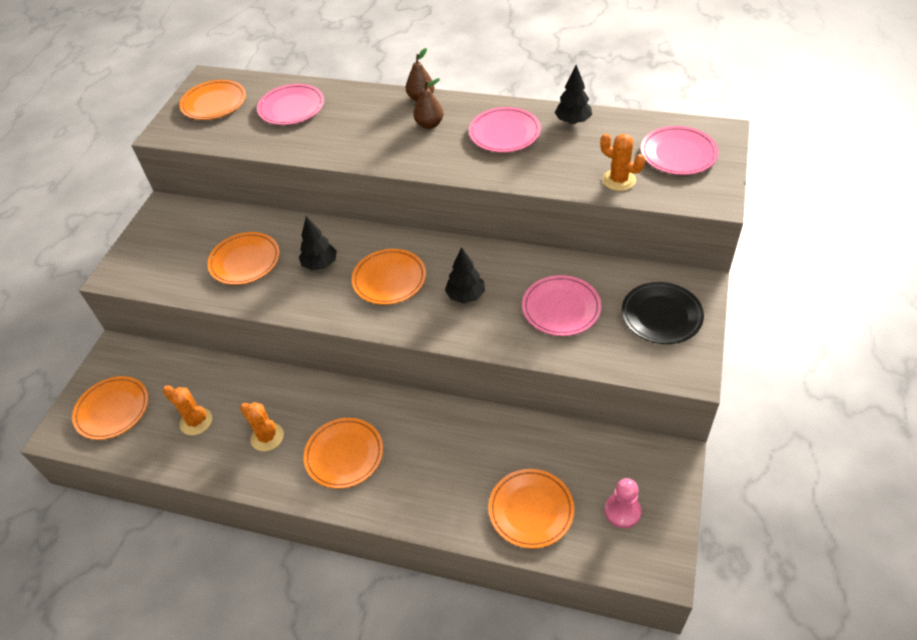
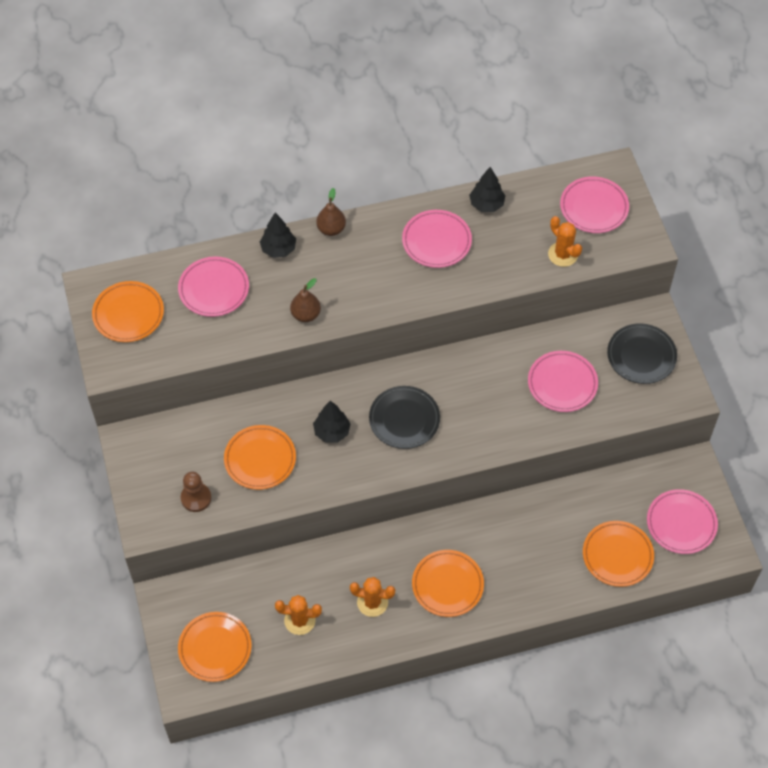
camera: 35 degrees left, 10 degrees up
(170, 269) = (196, 498): none -> brown pawn
(389, 279) = (404, 419): orange plate -> black plate
(429, 124) = (362, 257): brown pear -> brown pear (306, 314)
(466, 296) = (479, 406): black tree -> black tree (278, 249)
(619, 180) = (563, 254): orange cactus -> orange cactus turned 45 degrees clockwise
(622, 511) = (681, 523): pink pawn -> pink plate

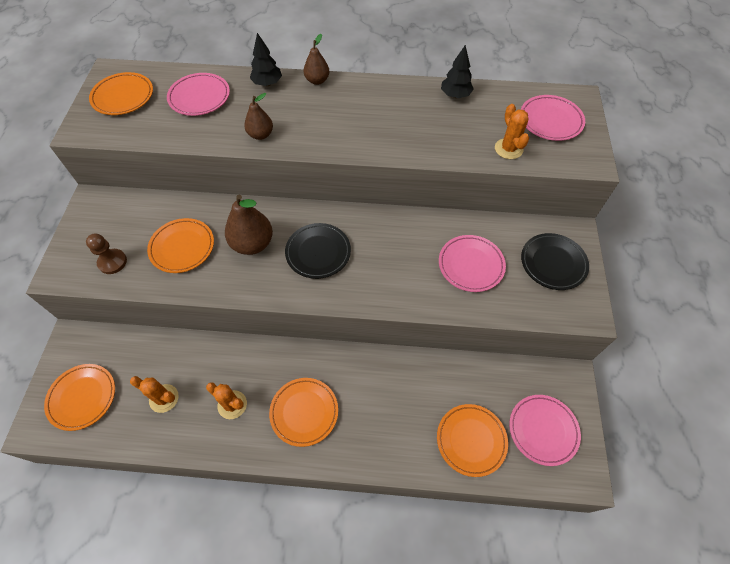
camera: 20 degrees right, 0 degrees up
(332, 432) = (252, 244): black tree -> brown pear
(436, 241) = (400, 111): pink plate -> none

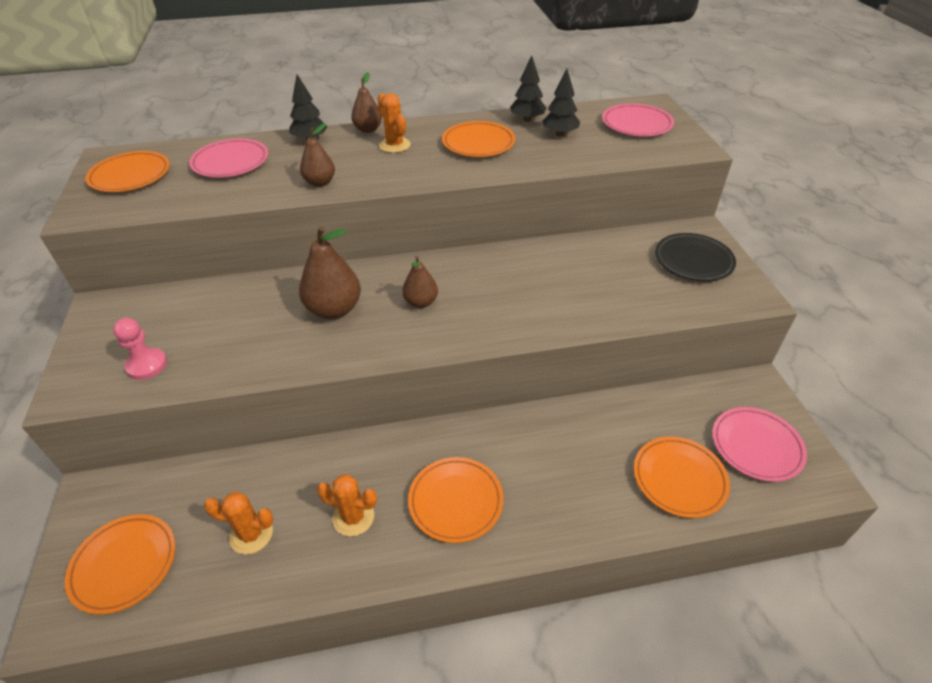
camera: 15 degrees left, 15 degrees down
(112, 262) = (147, 365): brown pawn -> pink pawn
(182, 247) = (241, 331): orange plate -> orange plate (478, 143)
(318, 252) = (421, 302): black plate -> brown pear
(471, 265) = (605, 279): pink plate -> none
(476, 119) = (560, 134): none -> black tree
(508, 149) = (606, 151): orange cactus -> orange cactus (394, 145)

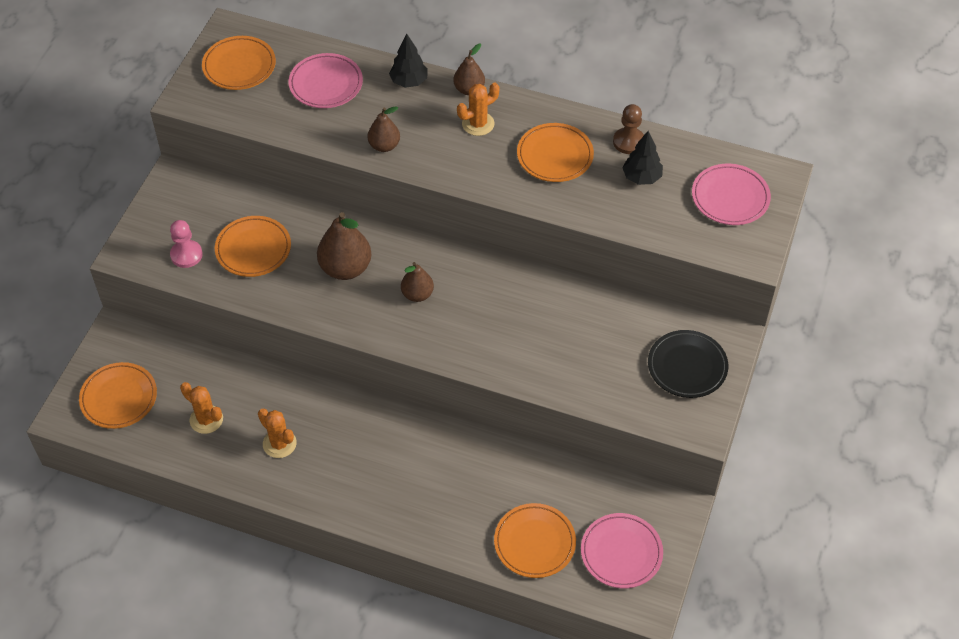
camera: 30 degrees right, 10 degrees up
(394, 145) = (478, 124): orange cactus -> orange cactus turned 60 degrees clockwise
(456, 501) = (357, 470): orange plate -> orange plate (253, 249)
(527, 120) = (628, 142): black tree -> brown pawn

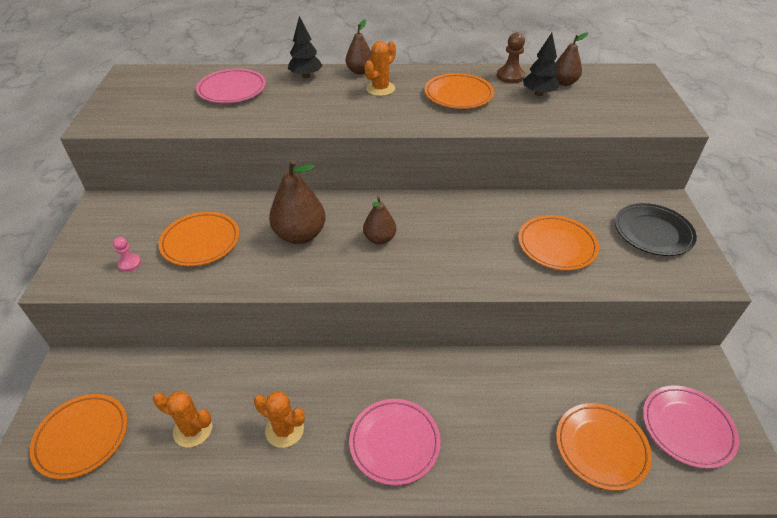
camera: 20 degrees left, 10 degrees down
(186, 255) = (129, 263): pink pawn -> pink pawn, size x0.64
(239, 66) = (145, 93): orange plate -> orange plate (556, 246)
(384, 146) = (305, 117): brown pear -> brown pear (564, 83)
(730, 197) = (617, 91): pink plate -> pink plate (394, 443)

